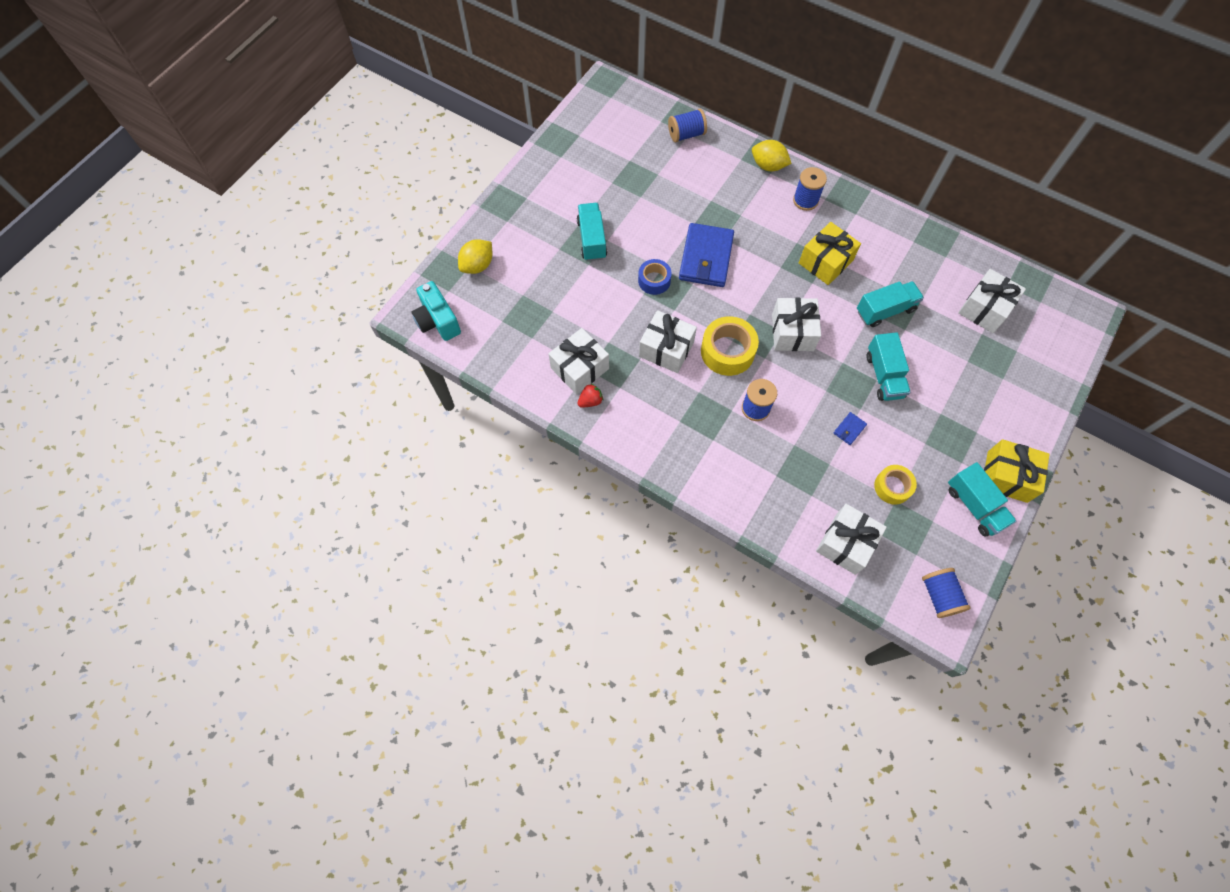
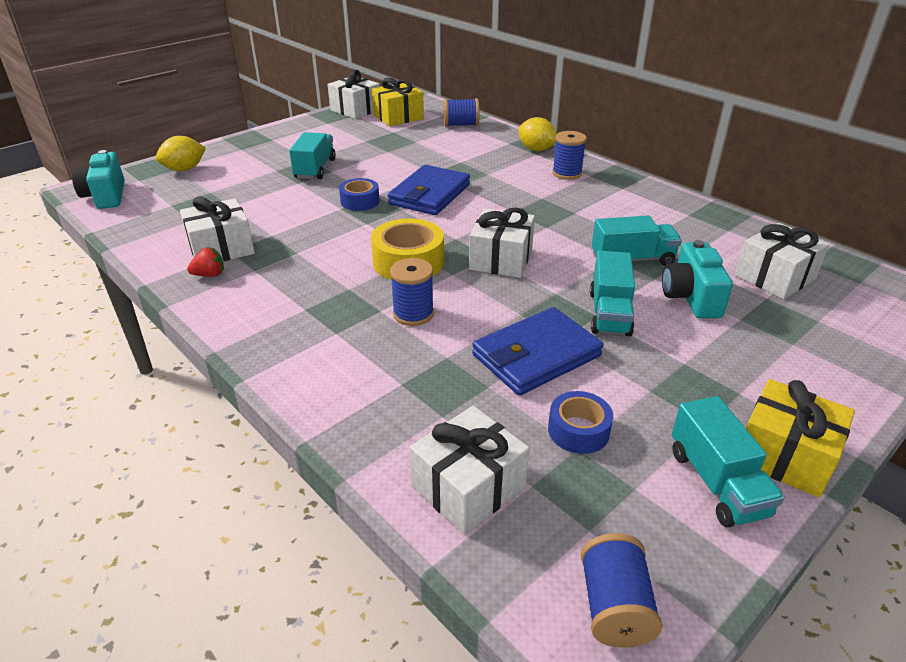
camera: 15 degrees right, 30 degrees down
(666, 349) = (334, 249): white gift -> white gift (355, 110)
(825, 262) = (570, 214): yellow gift -> yellow gift (398, 117)
(849, 429) = (536, 355): blue wallet -> blue wallet, size x2.44
(892, 487) = (578, 430): yellow tape -> blue tape
(933, 345) = (691, 297): none -> turquoise camera

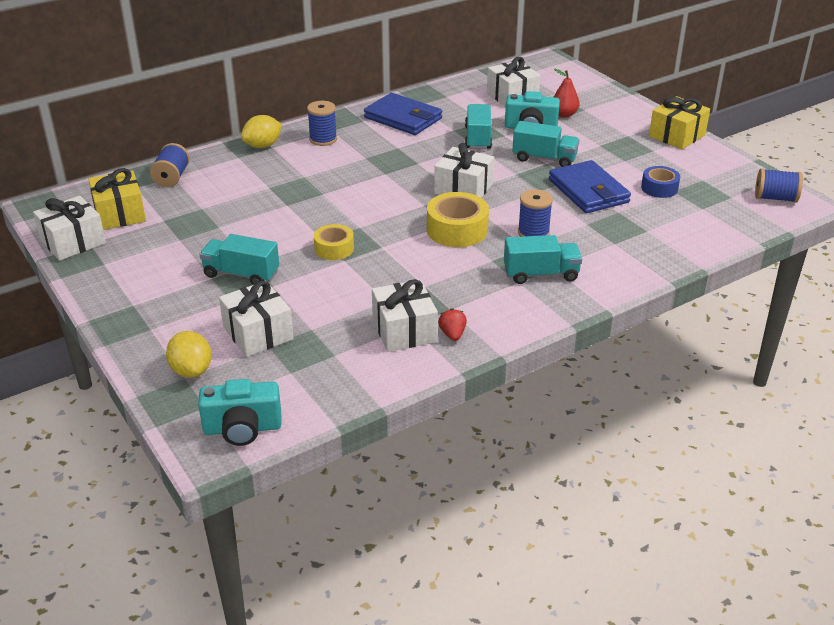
camera: 80 degrees left, 0 degrees up
(360, 201) = (334, 249): blue tape -> yellow tape
(429, 194) = (335, 210): blue wallet -> blue wallet (403, 118)
(468, 487) = (705, 227): white gift -> white gift (258, 333)
(717, 482) = (697, 157): turquoise truck -> turquoise truck (541, 274)
(758, 325) = (564, 114): none -> red pear

